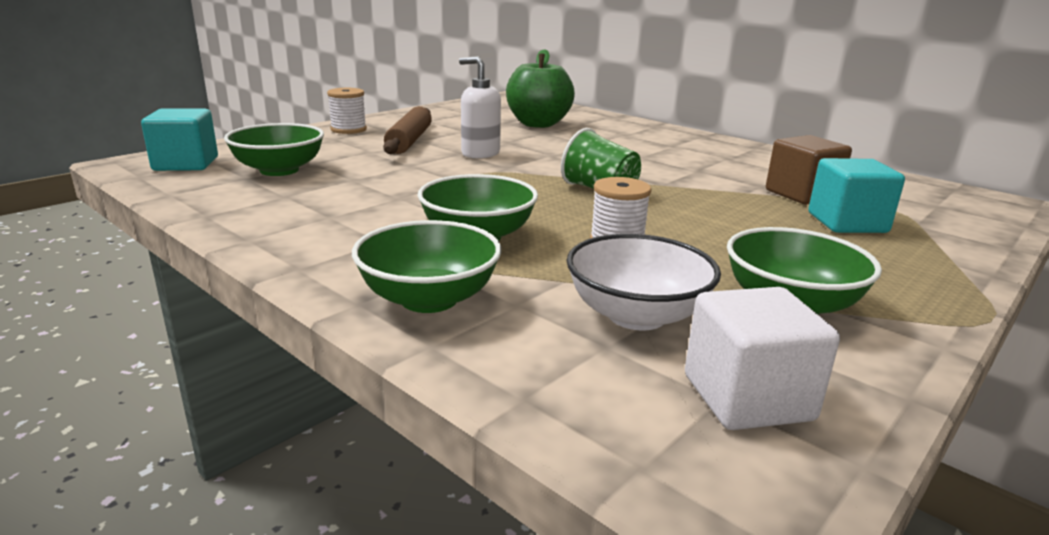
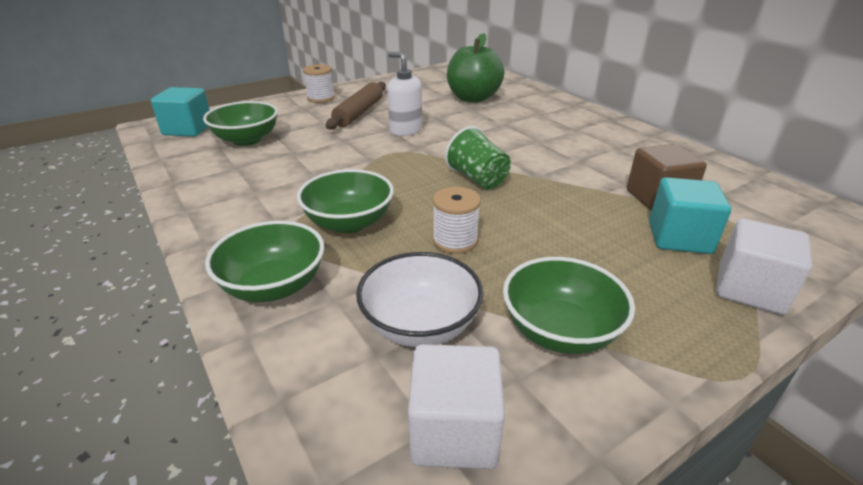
camera: 15 degrees right, 10 degrees up
(943, 256) = (749, 289): none -> white cube

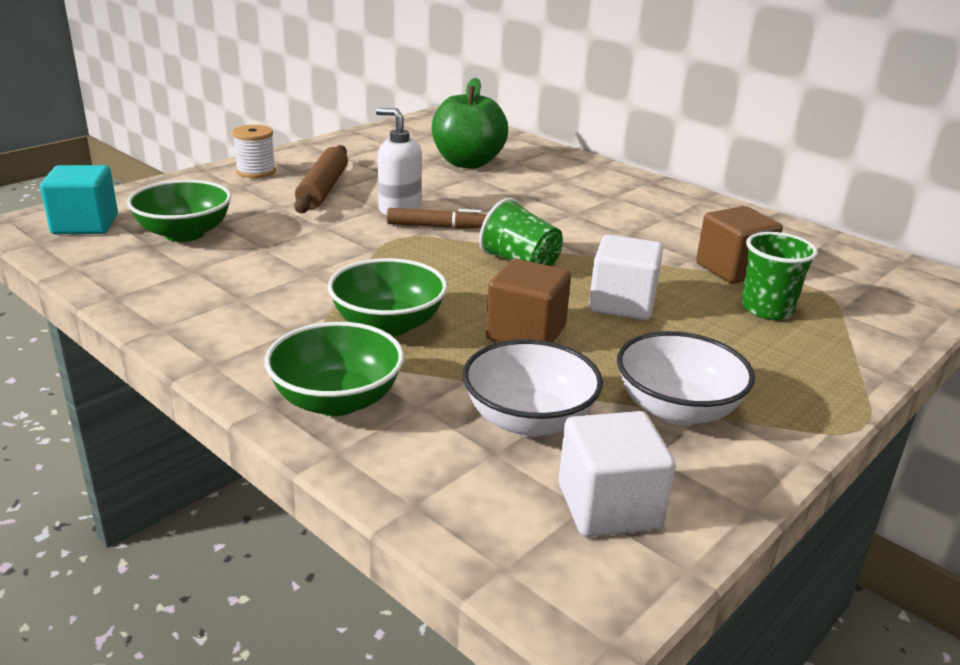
camera: 15 degrees left, 5 degrees down
(426, 145) = (436, 227): none -> brown marker
(455, 241) = (526, 333): white spool -> brown cube
(560, 331) = (677, 409): green bowl -> white bowl
(679, 237) = (767, 309): turquoise cube -> green cup
(749, 289) = (848, 352): white cube -> white cube (622, 304)

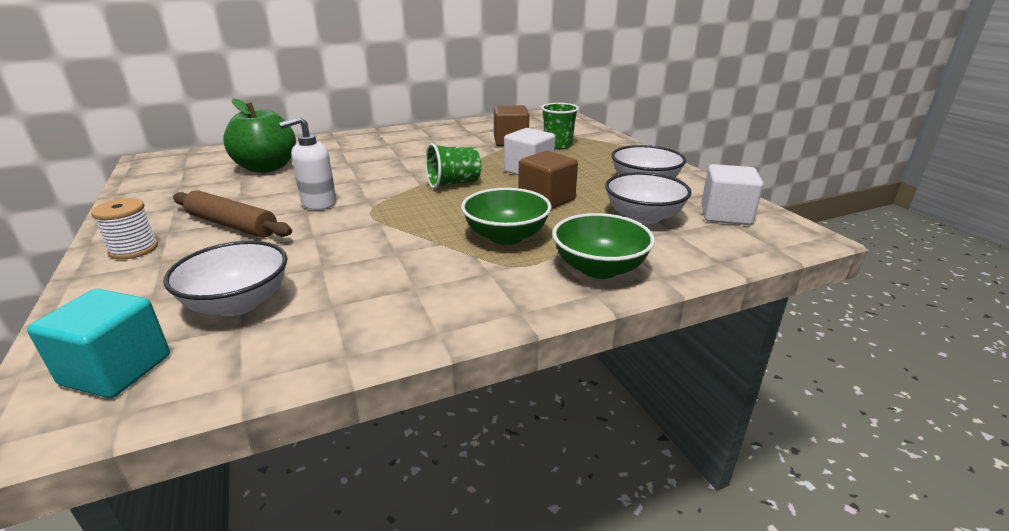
camera: 65 degrees left, 0 degrees up
(184, 234) = (238, 303): green bowl -> white bowl
(436, 227) = (368, 197): brown marker -> none

